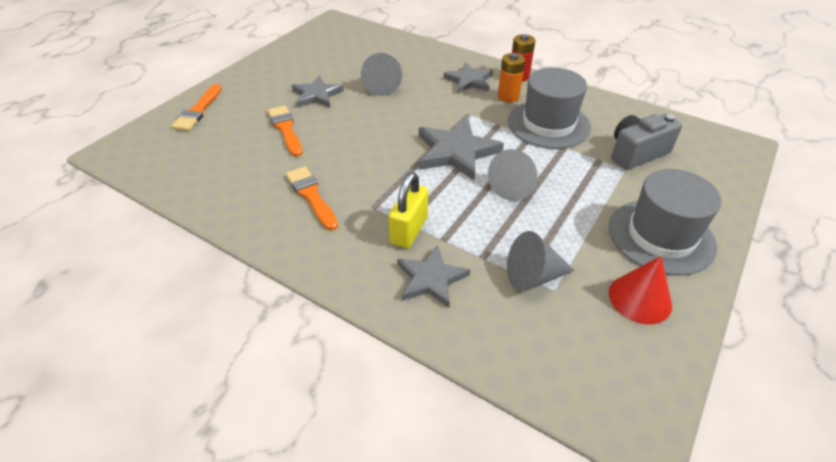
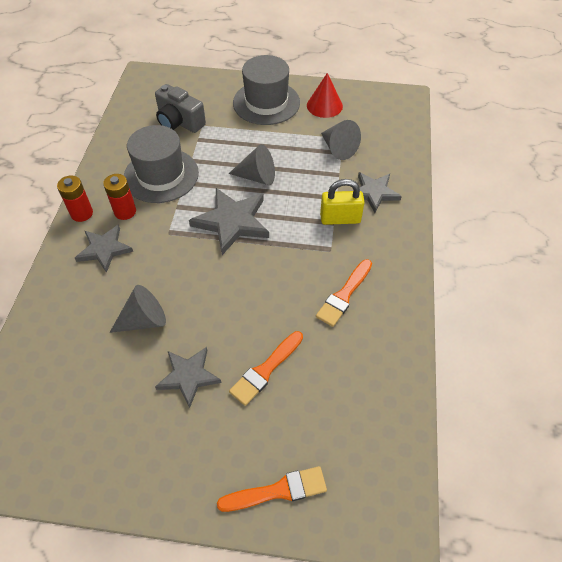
camera: 115 degrees left, 10 degrees up
(508, 97) = (125, 211): orange battery -> red battery

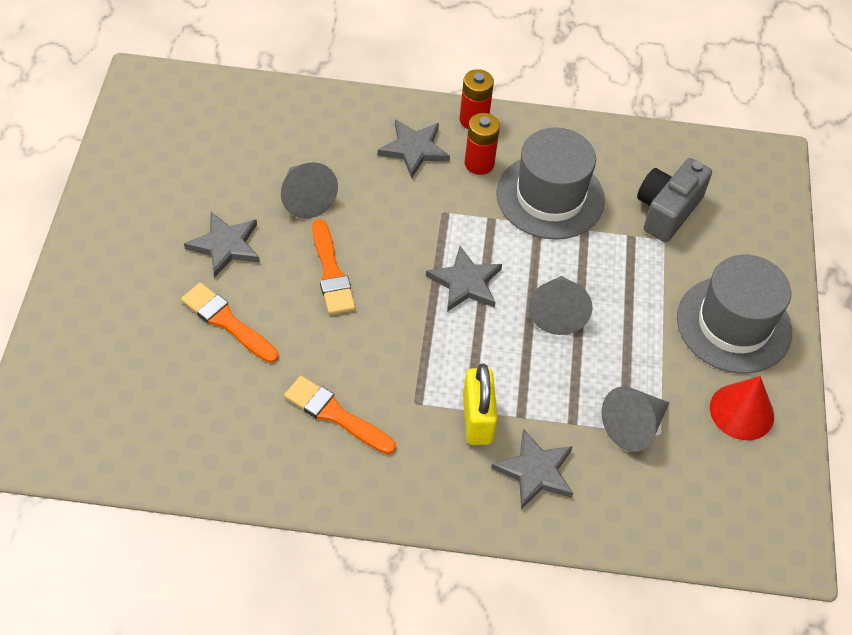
camera: 85 degrees right, 0 degrees up
(232, 222) = (465, 282): grey star -> grey star, size x0.67
(278, 490) = (77, 333): orange brush -> orange brush (331, 272)

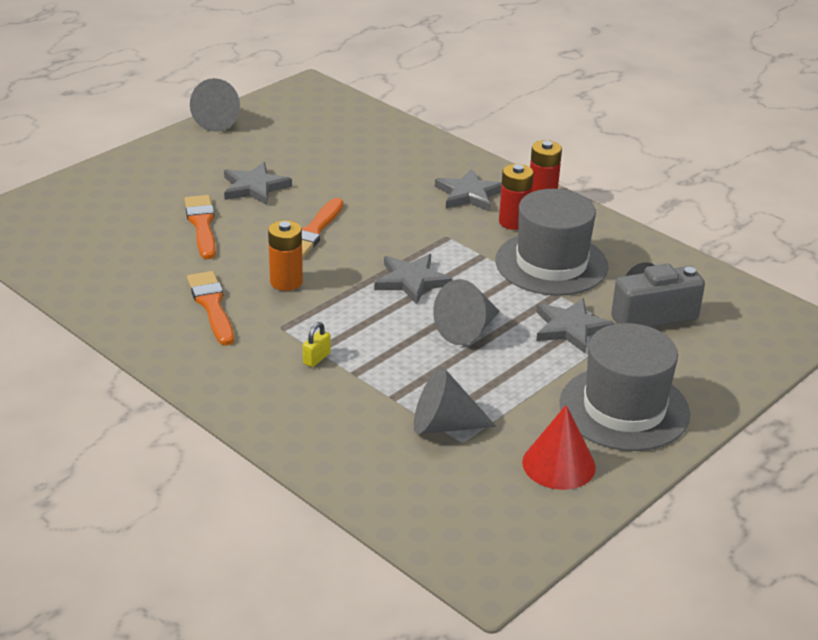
camera: 40 degrees right, 20 degrees down
(305, 198) = (347, 187): grey cone -> grey cone (219, 121)
(368, 347) = (286, 282): none -> orange battery
(477, 419) = (316, 358): yellow padlock -> yellow padlock, size x0.50
(535, 471) = (323, 410): grey star -> grey star (570, 328)

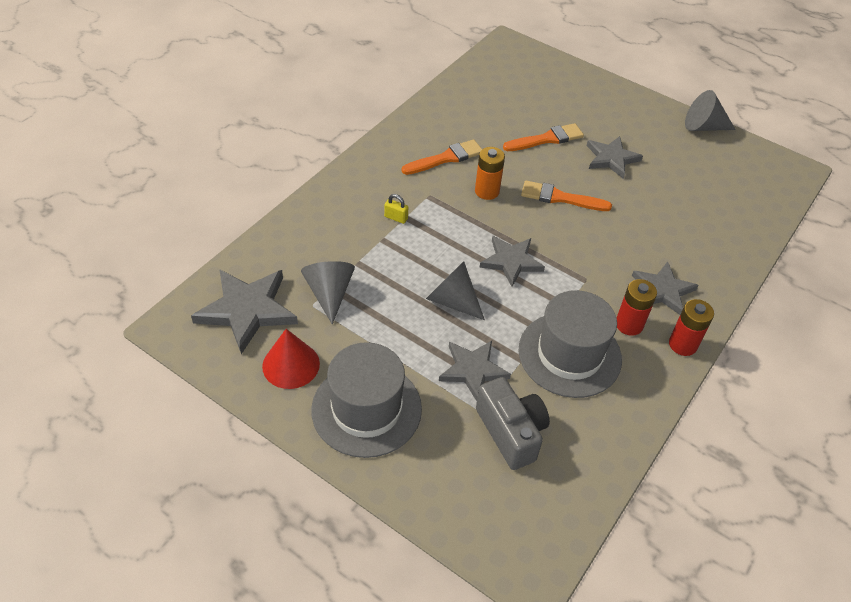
camera: 80 degrees right, 15 degrees up
(464, 500) = (247, 310): none -> grey star

